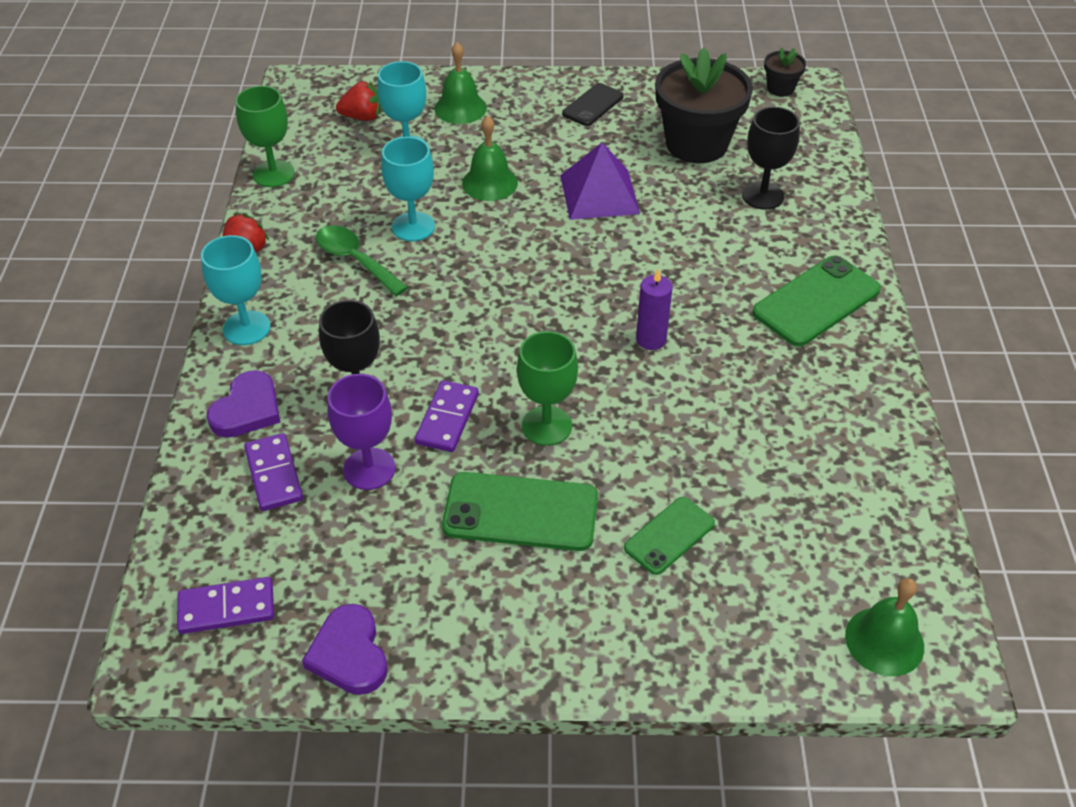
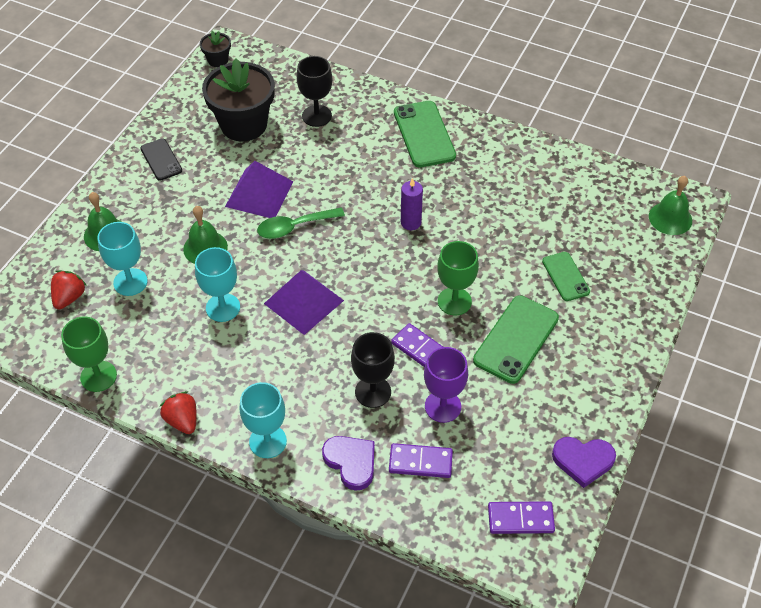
camera: 65 degrees left, 5 degrees up
(226, 608) = (520, 519): purple domino -> purple domino turned 75 degrees clockwise
(355, 260) = (236, 353): green spoon -> green spoon (294, 227)
(460, 287) = (304, 302): none -> purple pyramid

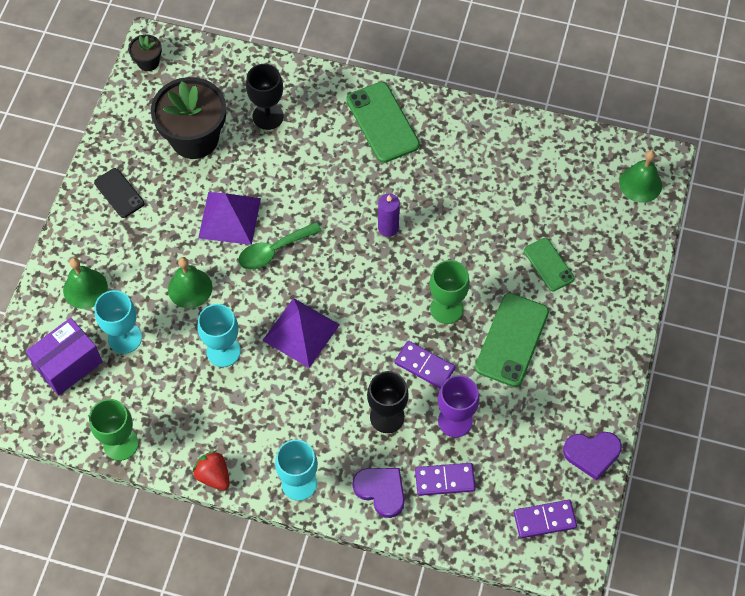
camera: 10 degrees left, 10 degrees up
(69, 297) = (68, 365): red strawberry -> purple box

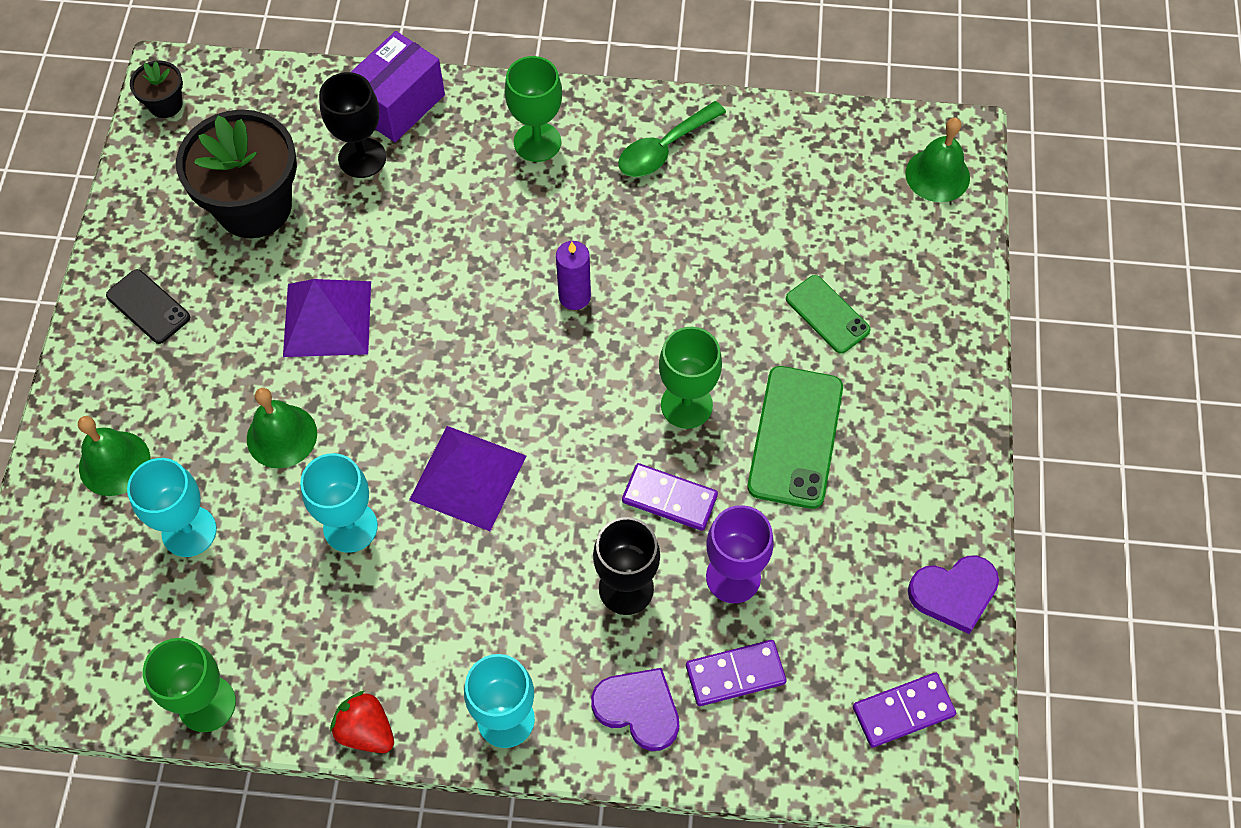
camera: 10 degrees left, 0 degrees up
(68, 365) = (104, 589): purple box -> purple box (399, 104)
(274, 250) = (404, 358): green spoon -> green spoon (664, 148)
(382, 122) = (537, 142): green phone -> green goblet

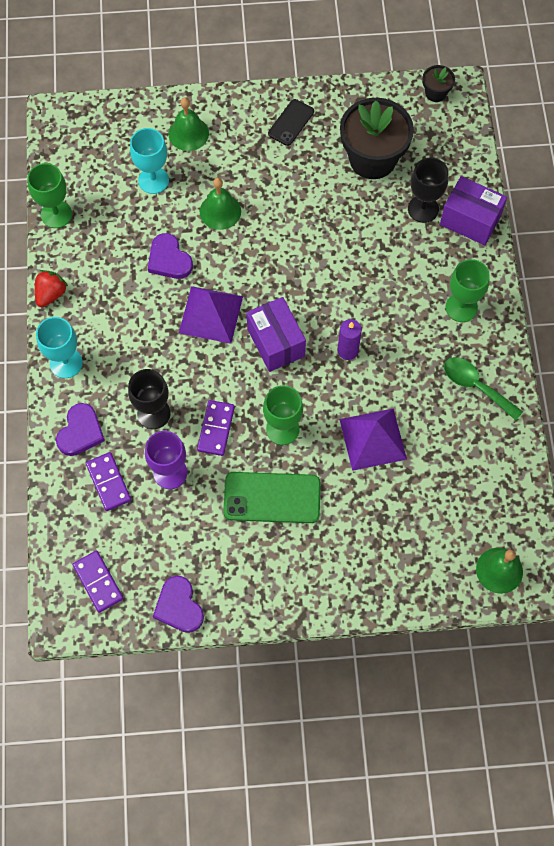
camera: 80 degrees right, 5 degrees up
(327, 318) = (302, 216): purple pyramid -> purple pyramid (373, 439)
(350, 527) = (169, 259): turquoise goblet -> purple heart
(539, 391) = (276, 342): none -> purple box
(827, 314) = (367, 507): green phone -> none

